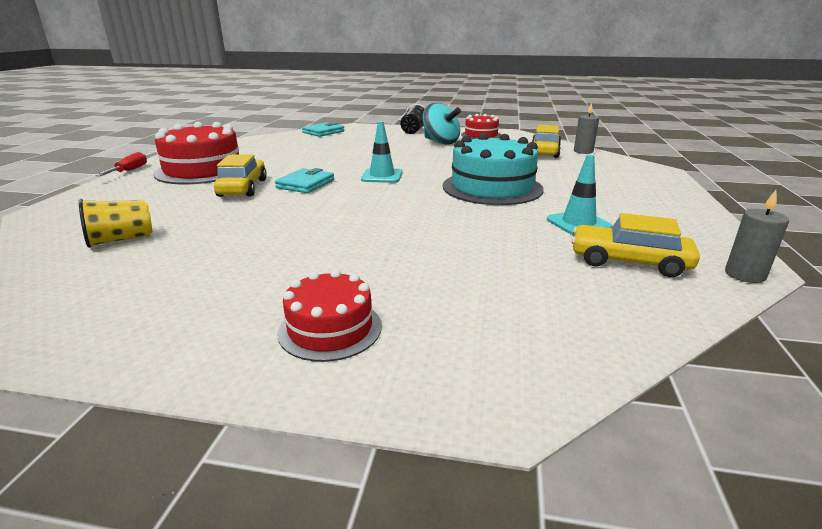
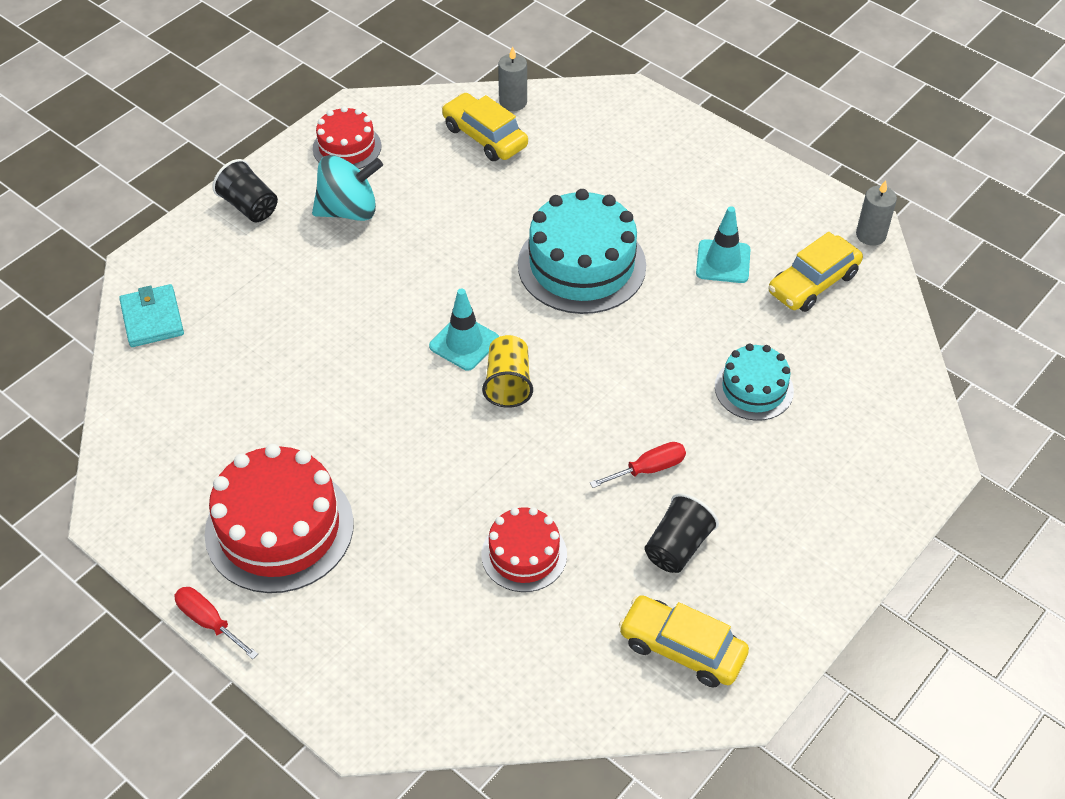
camera: 60 degrees left, 25 degrees up
(121, 240) = (524, 643): yellow cup -> yellow cup (508, 383)
(243, 188) = (407, 498): yellow car -> yellow car (682, 648)
(247, 272) = (677, 547): none -> black cup
(305, 184) = (440, 429): turquoise wallet -> none
(327, 244) = (649, 469): none -> red screwdriver
(330, 328) = (807, 516): red cake -> red cake (524, 554)
(464, 264) = (754, 389): none -> turquoise cake

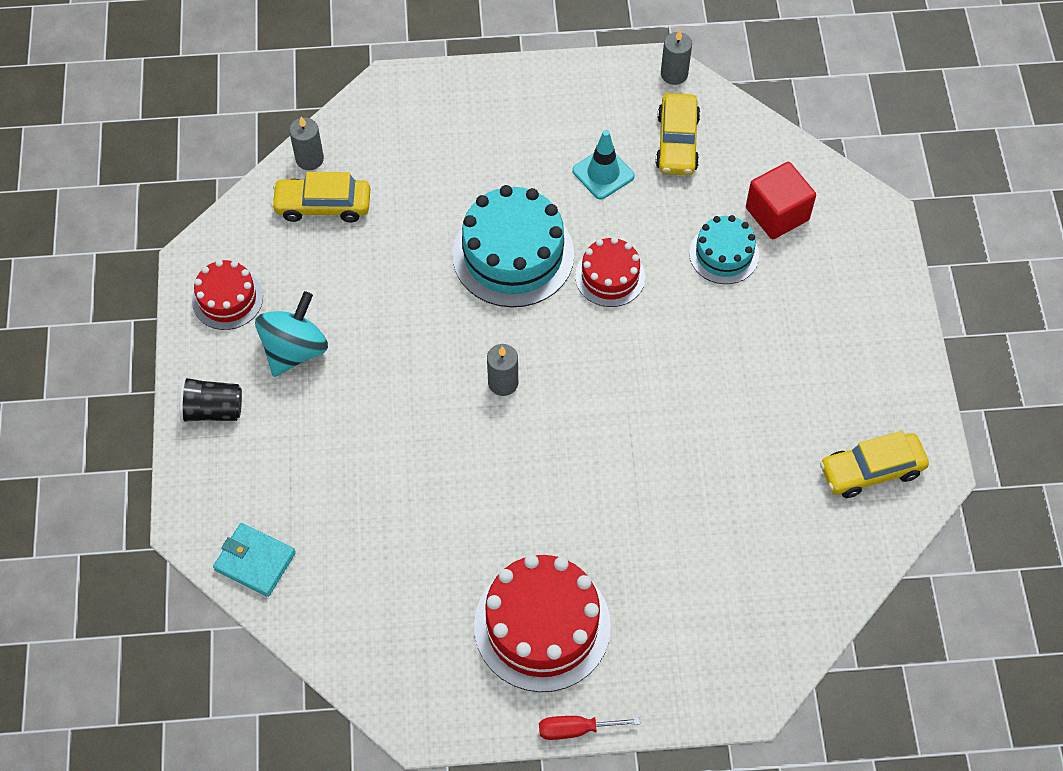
camera: 45 degrees left, 10 degrees up
(464, 343) = (503, 383): turquoise traffic cone -> grey candle
(508, 383) = (567, 387): yellow cup -> none
(524, 554) = (715, 497): red cake -> red cake (610, 276)
(649, 469) = (723, 368): red screwdriver -> none
(677, 547) = (797, 406): black cup -> none
(838, 394) = (777, 214): none -> red cube

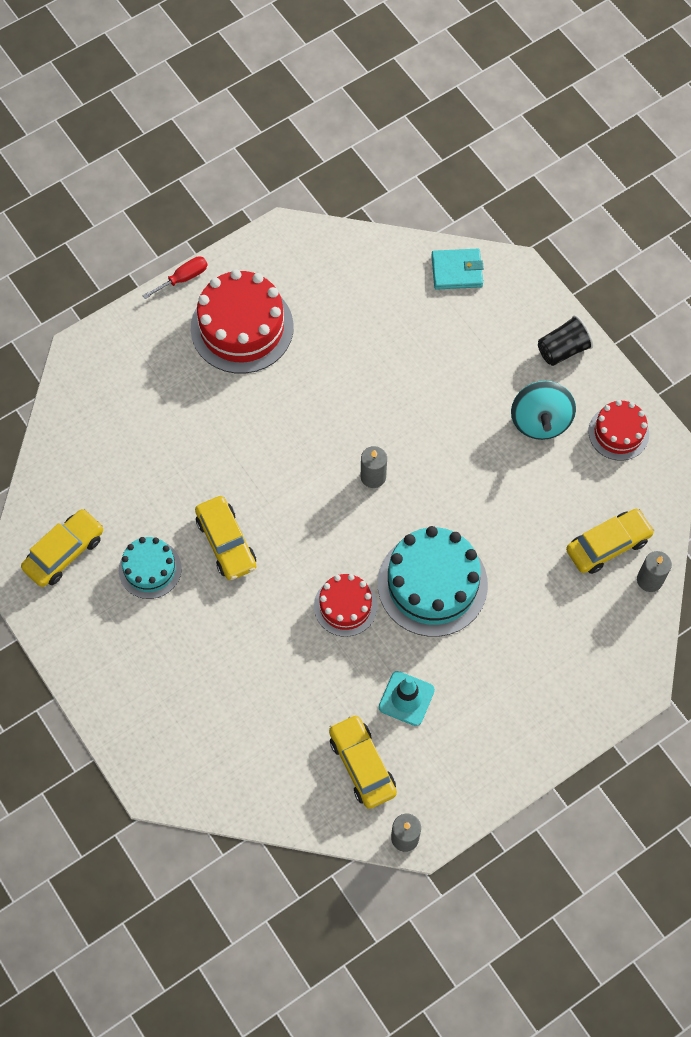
camera: 150 degrees right, 5 degrees up
(694, 394) = (226, 543): none -> yellow car
(724, 254) = (265, 676): turquoise cake -> turquoise cake (150, 569)
(777, 214) = (241, 739): red cube -> none

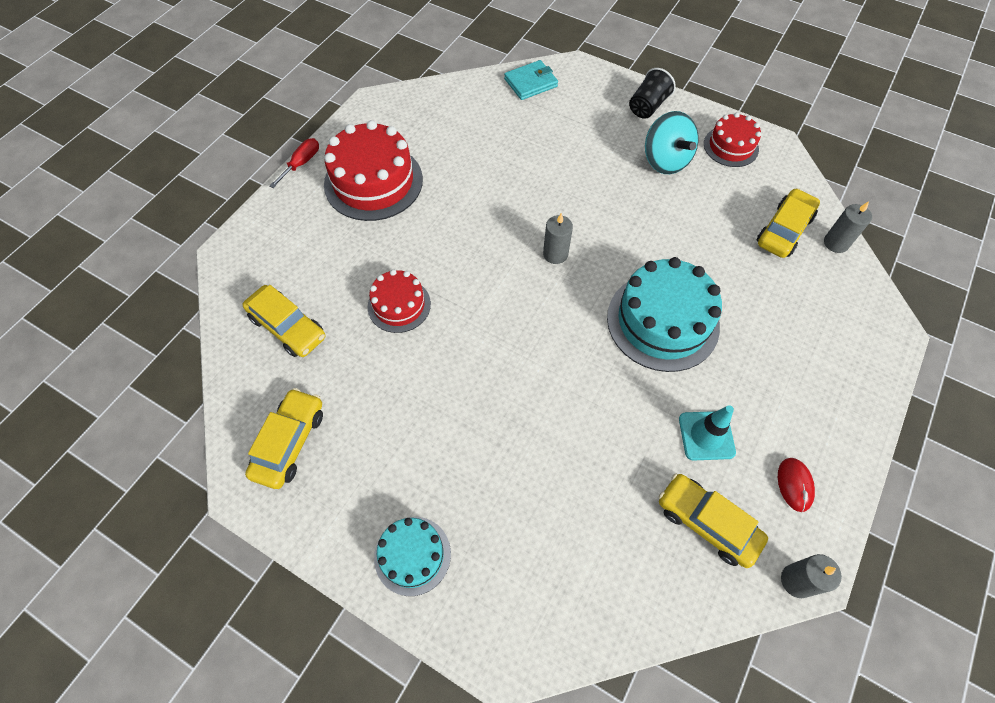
camera: 25 degrees left, 5 degrees down
(150, 569) = (388, 421): turquoise cake -> turquoise cake (412, 555)
(226, 543) = (452, 364): yellow car -> yellow car (288, 327)
(345, 606) = (597, 374): red cake -> red cake (399, 305)
(453, 769) = (794, 485): none -> red mouse

